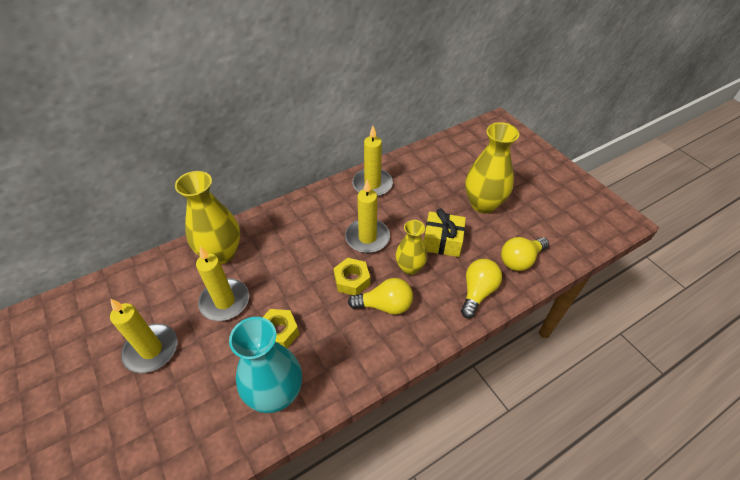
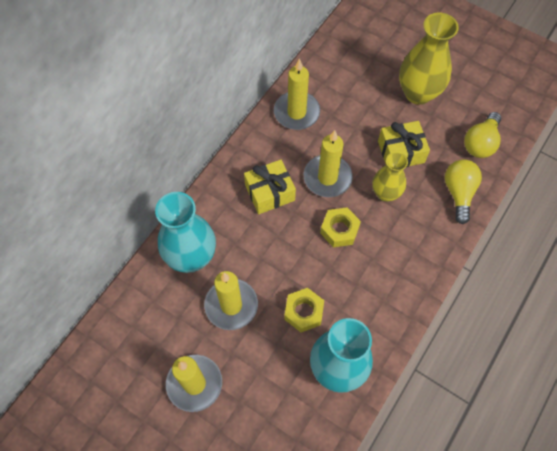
camera: 25 degrees left, 15 degrees up
(221, 253) = (191, 257): yellow vase -> turquoise vase
(313, 231) = (269, 192): none -> yellow gift
(385, 305) = (384, 242): yellow light bulb -> none

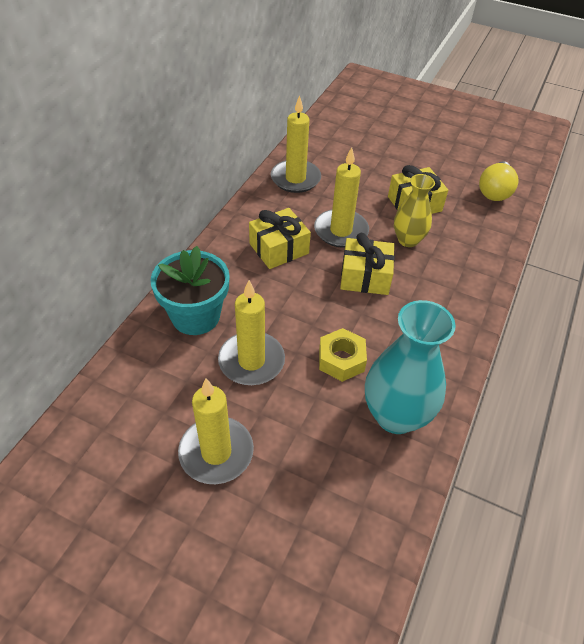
camera: 10 degrees left, 15 degrees down
(191, 257) = (195, 316): turquoise vase -> turquoise flower pot
(339, 230) = (365, 277): yellow nut -> yellow gift
(418, 93) = (419, 156): yellow vase -> none
(458, 193) = (486, 234): yellow light bulb -> none

